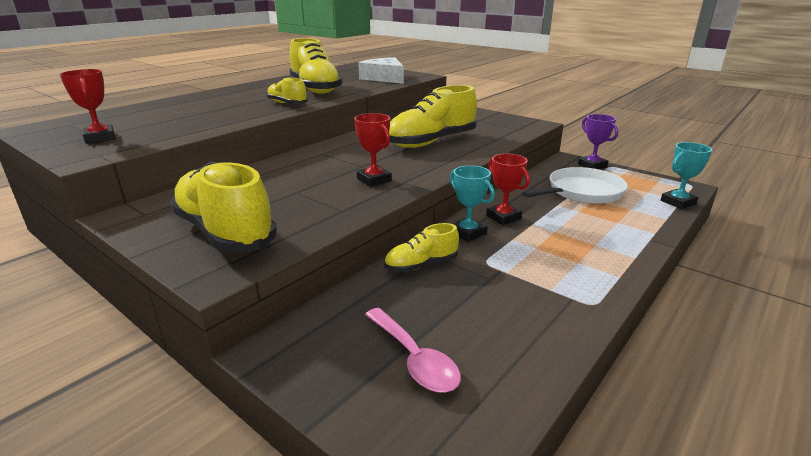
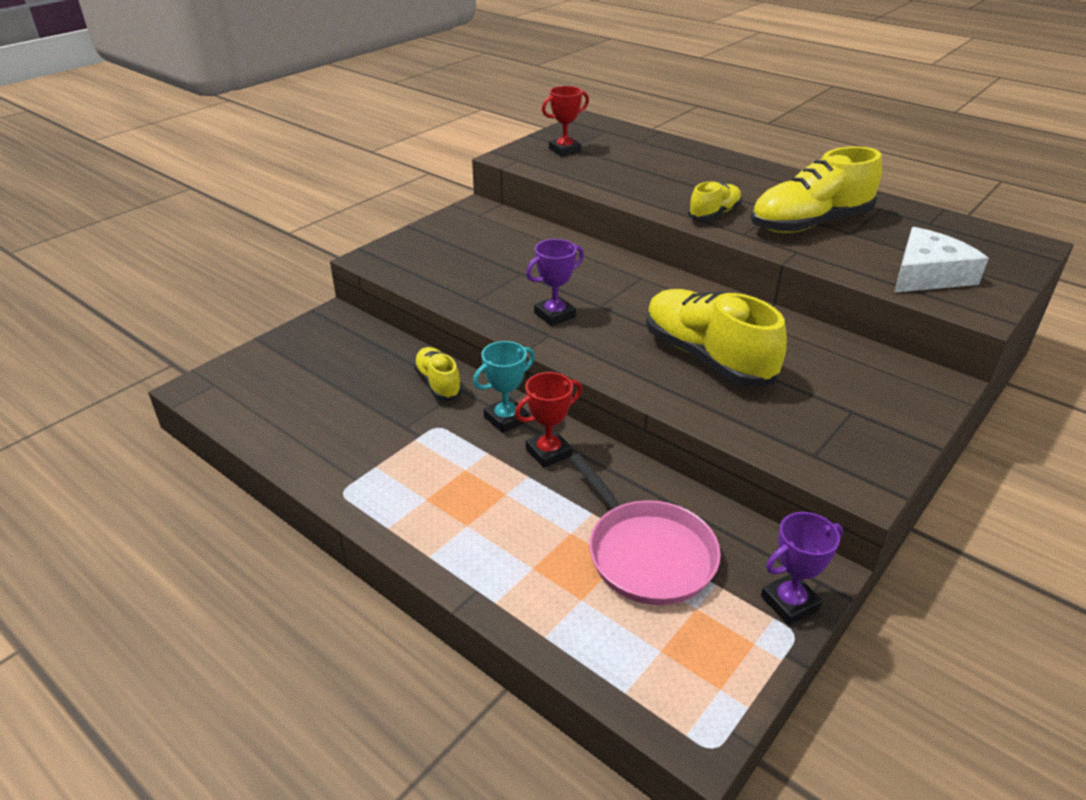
camera: 90 degrees right, 10 degrees up
(225, 232) = (438, 251): yellow shoe -> none
(374, 180) = (554, 315): red trophy -> purple trophy
(414, 359) = (302, 378): pink spoon -> none
(582, 192) = (647, 554): white pan -> pink pan
(678, 202) = (615, 682): turquoise trophy -> none

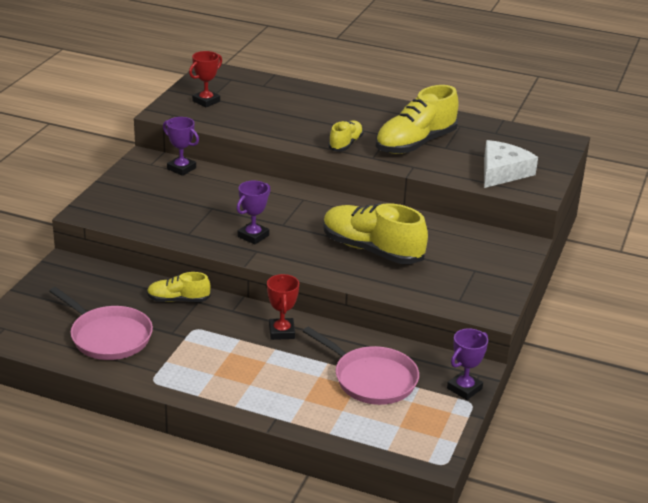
camera: 20 degrees left, 5 degrees down
(325, 418) = (108, 336): none -> pink pan
(438, 383) = (178, 300): yellow shoe -> yellow shoe turned 45 degrees counterclockwise
(506, 419) = (241, 315): turquoise trophy -> none
(511, 224) = (181, 168): none -> purple trophy
(548, 452) = (282, 332): red trophy -> red trophy turned 45 degrees counterclockwise

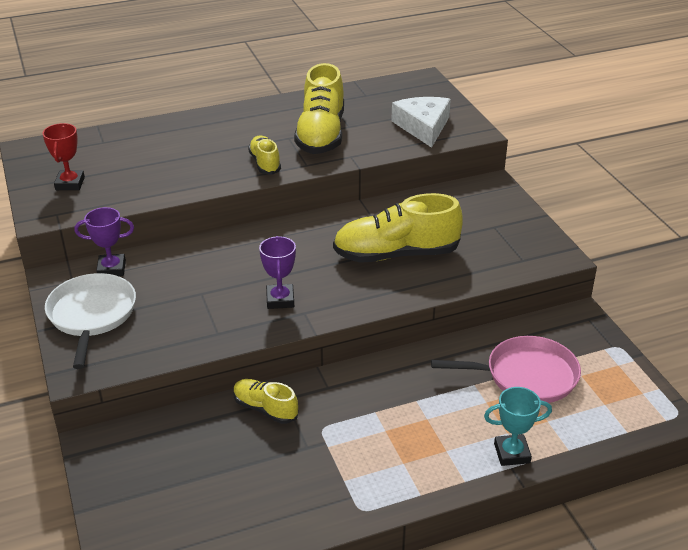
camera: 40 degrees left, 5 degrees up
(108, 336) = (254, 494): pink pan -> none
(134, 187) = (92, 315): none -> white pan
(178, 300) = (265, 409): yellow shoe -> yellow shoe turned 75 degrees clockwise
(282, 332) = (398, 380): red trophy -> none
(288, 411) = (512, 453): none -> turquoise trophy
(464, 388) = (597, 337): purple trophy -> none

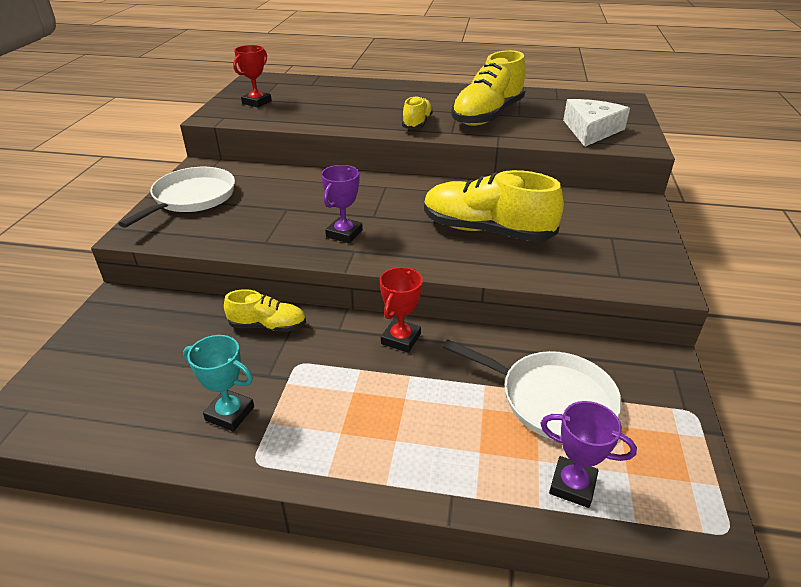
camera: 30 degrees right, 0 degrees up
(111, 269) = (243, 172): purple trophy -> purple trophy (572, 485)
(265, 409) = (268, 326): yellow shoe -> yellow shoe turned 120 degrees clockwise
(384, 375) = (401, 339): none -> red trophy
(512, 453) = (466, 478): turquoise trophy -> turquoise trophy (230, 413)
(526, 376) = (551, 399): pink pan -> white pan

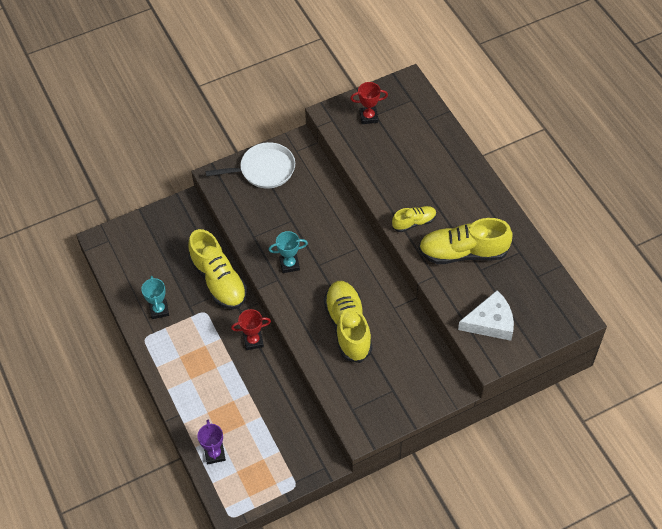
camera: 55 degrees right, 20 degrees up
(268, 326) = (218, 280): yellow shoe -> yellow shoe, size x1.88
(344, 234) = (289, 264): purple trophy -> turquoise trophy
(551, 399) = (260, 424): white pan -> none

